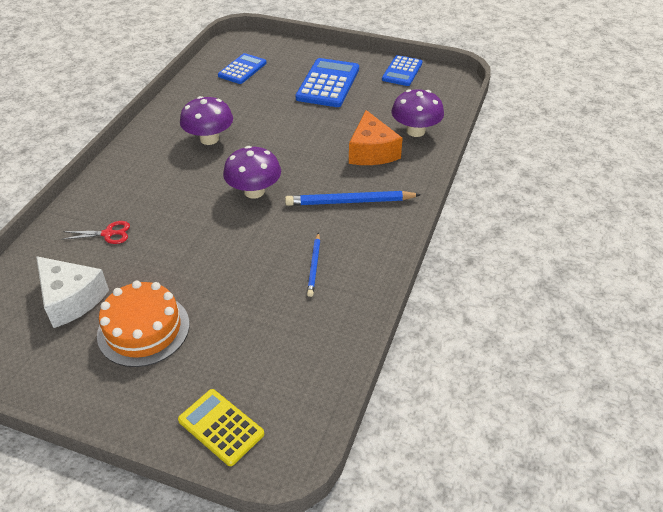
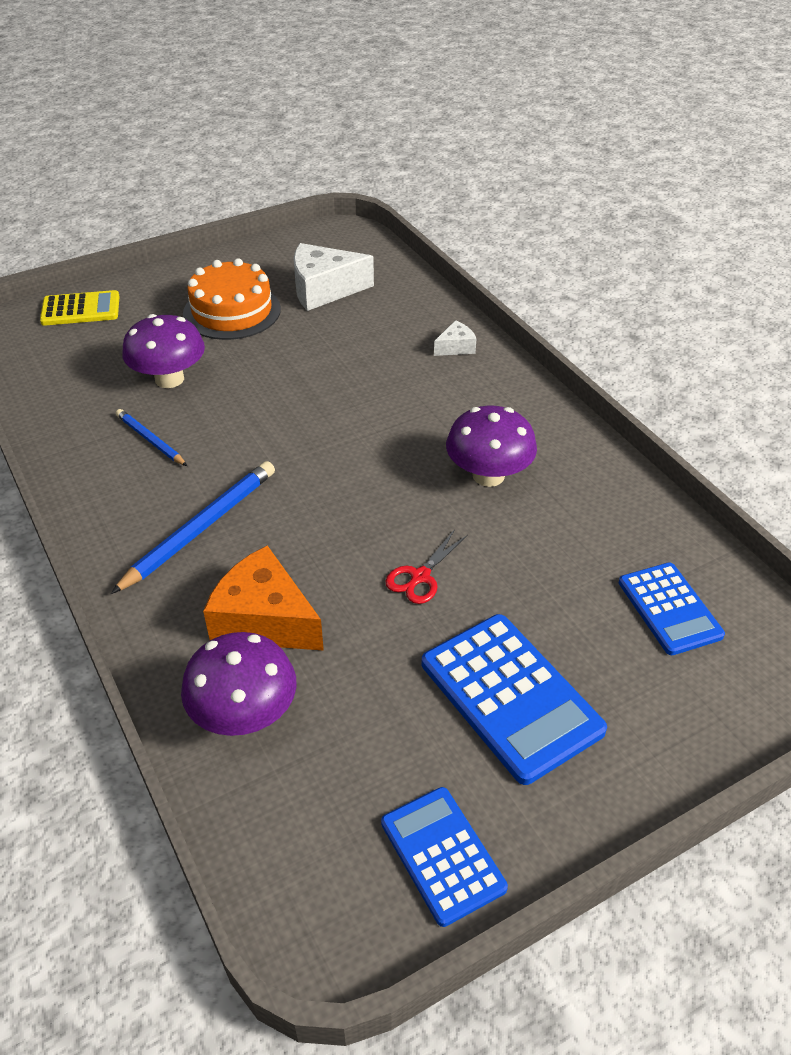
camera: 130 degrees right, 0 degrees up
(98, 201) = (456, 347): none -> white cheese
(108, 234) = (390, 335): red scissors -> red scissors (420, 576)
(254, 191) = (328, 460): purple mushroom -> purple mushroom (169, 379)

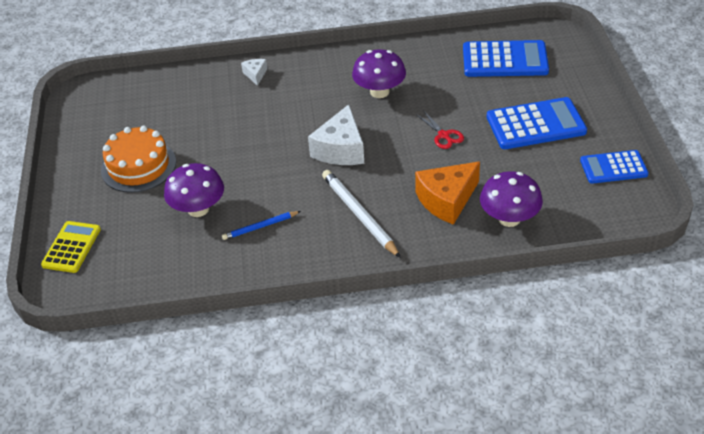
camera: 65 degrees left, 0 degrees up
(200, 528) = (359, 215): blue pencil -> white pencil
(324, 290) = (147, 117): white cheese -> white cheese (340, 149)
(669, 609) = (505, 60): blue calculator -> blue calculator, size x1.56

